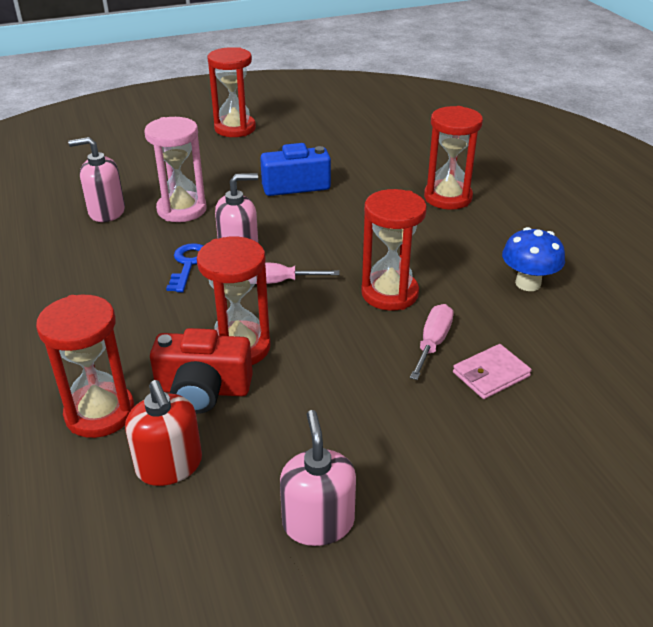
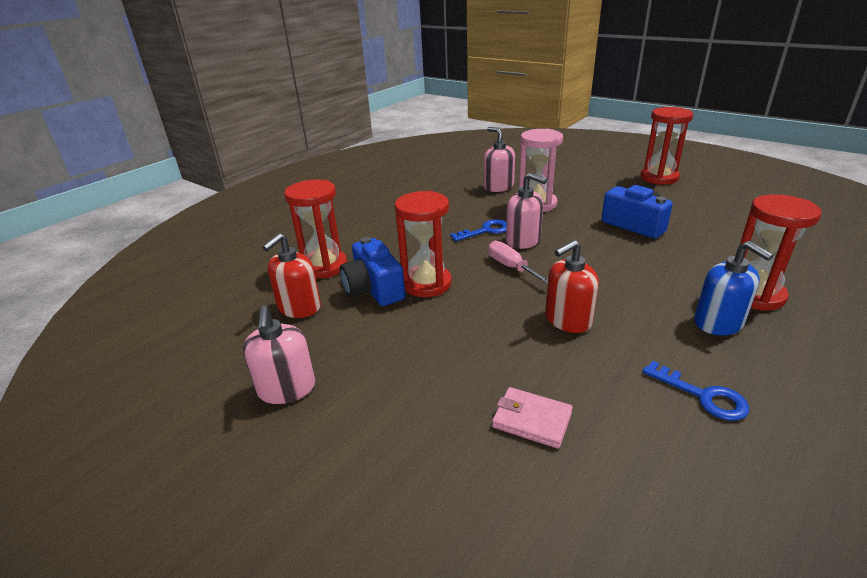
camera: 60 degrees right, 5 degrees down
(203, 390) = (374, 289): red camera -> blue camera
(318, 522) = (287, 389): pink soap dispenser -> pink soap dispenser turned 120 degrees clockwise
(389, 293) = (567, 320): red hourglass -> red soap dispenser
(433, 343) = (534, 368): pink screwdriver -> none
(462, 230) = (718, 323): none -> blue soap dispenser
(528, 283) = (703, 396): blue mushroom -> blue key

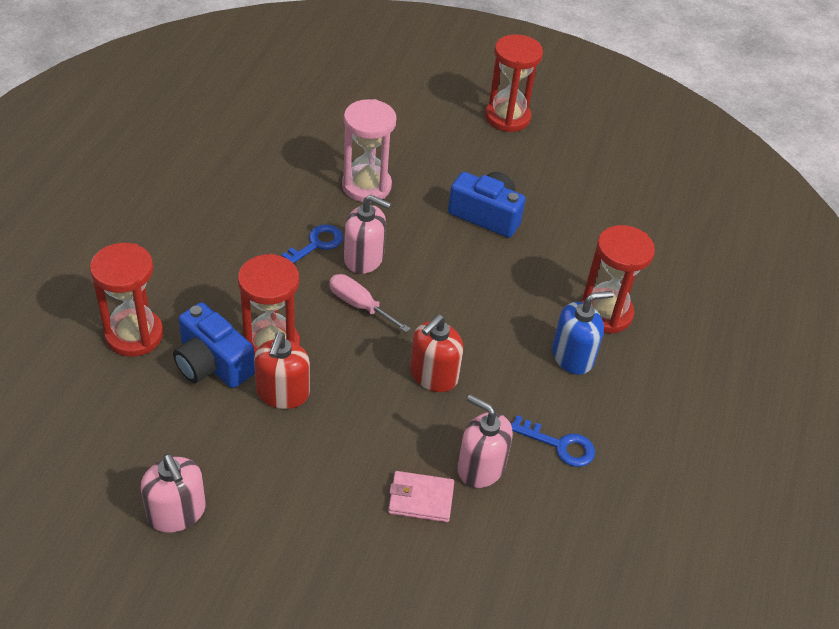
camera: 25 degrees left, 15 degrees up
(299, 307) = (135, 405): red soap dispenser -> red soap dispenser (282, 393)
(498, 187) = (309, 153): pink soap dispenser -> pink soap dispenser (480, 467)
(718, 323) = (573, 356): blue soap dispenser -> blue soap dispenser turned 60 degrees counterclockwise

